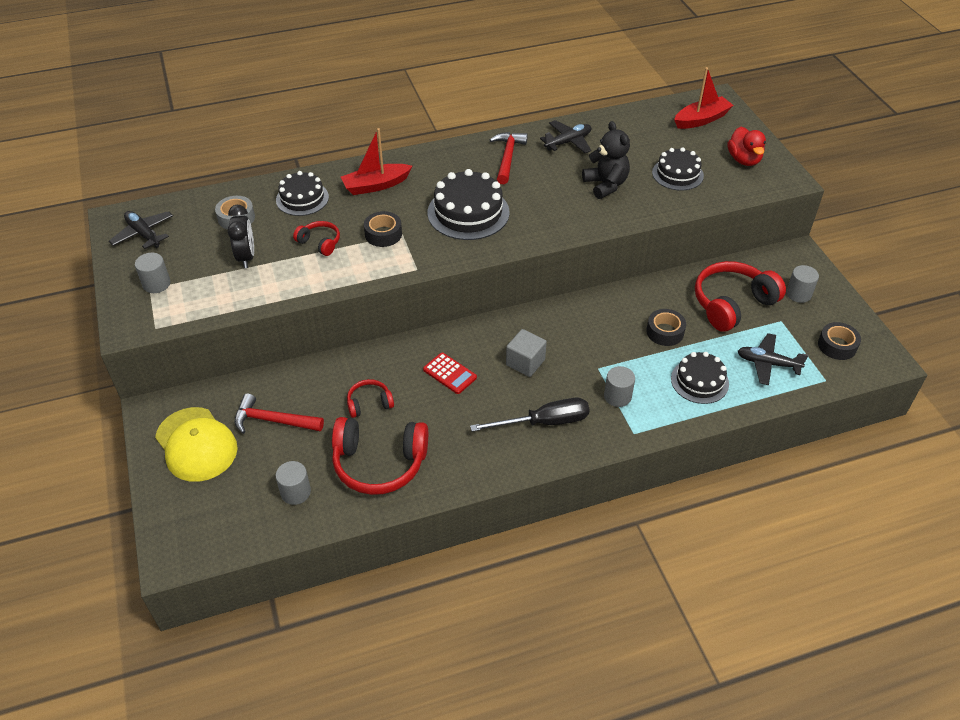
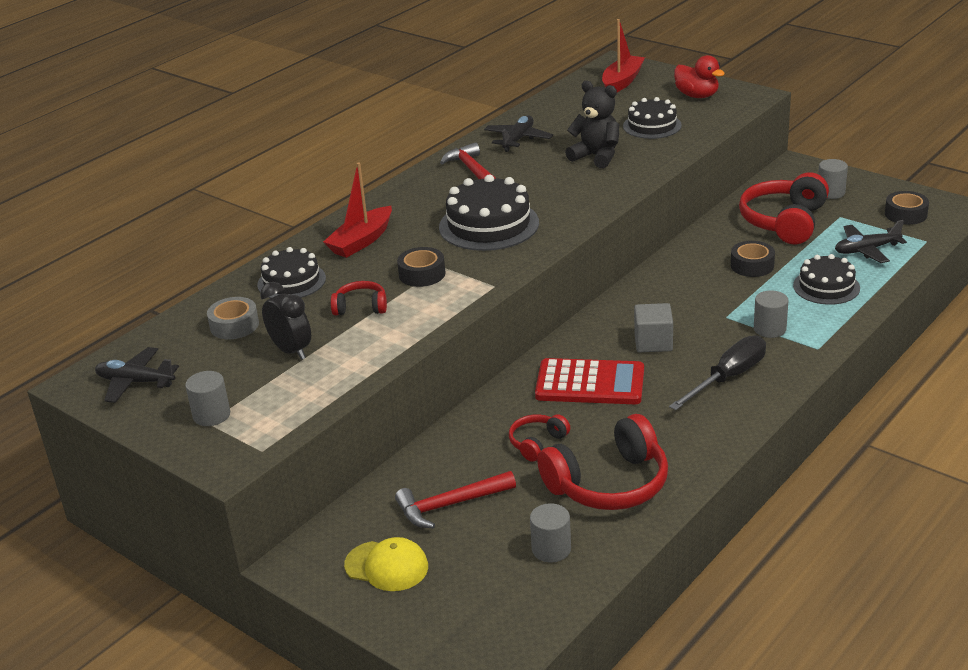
camera: 30 degrees left, 15 degrees down
(196, 444) = (386, 566): yellow cap -> yellow cap, size x0.66
(450, 373) = (590, 383): red calculator -> red calculator, size x1.72

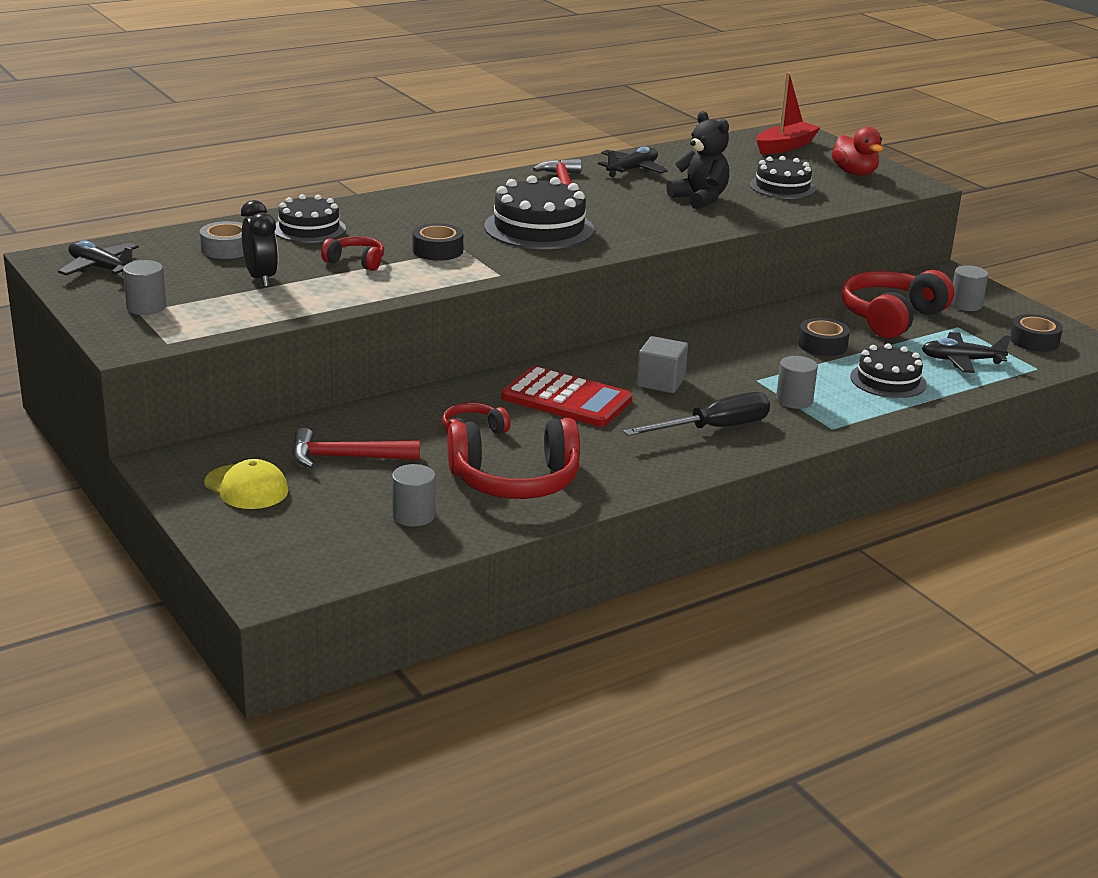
camera: 15 degrees right, 5 degrees down
(361, 241) = (403, 214): red boat -> none

